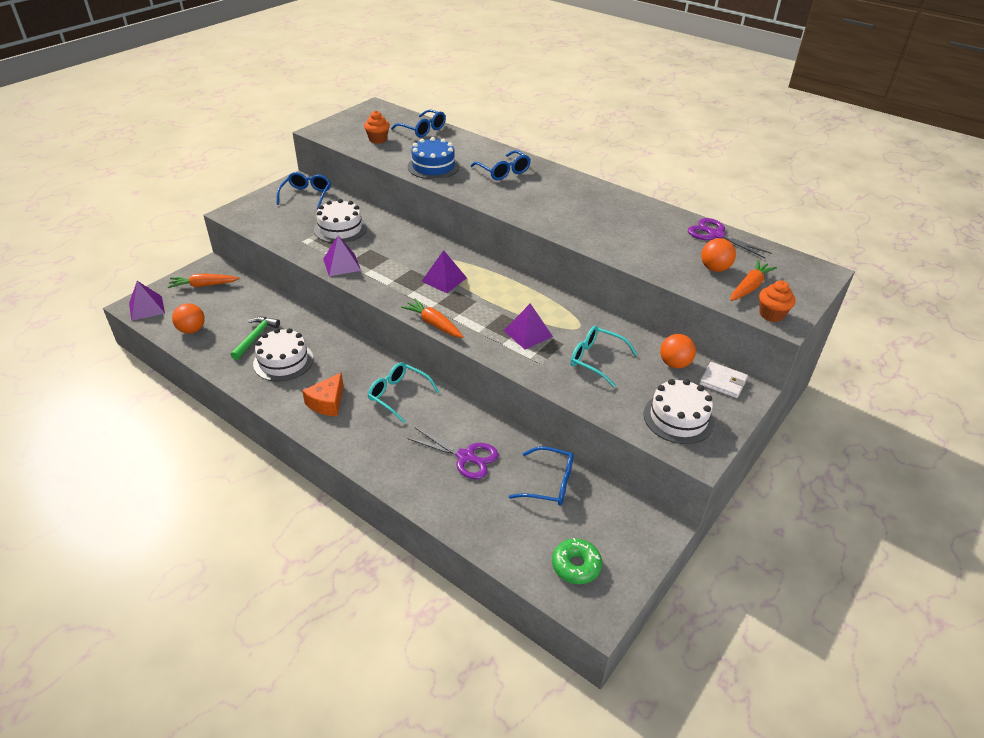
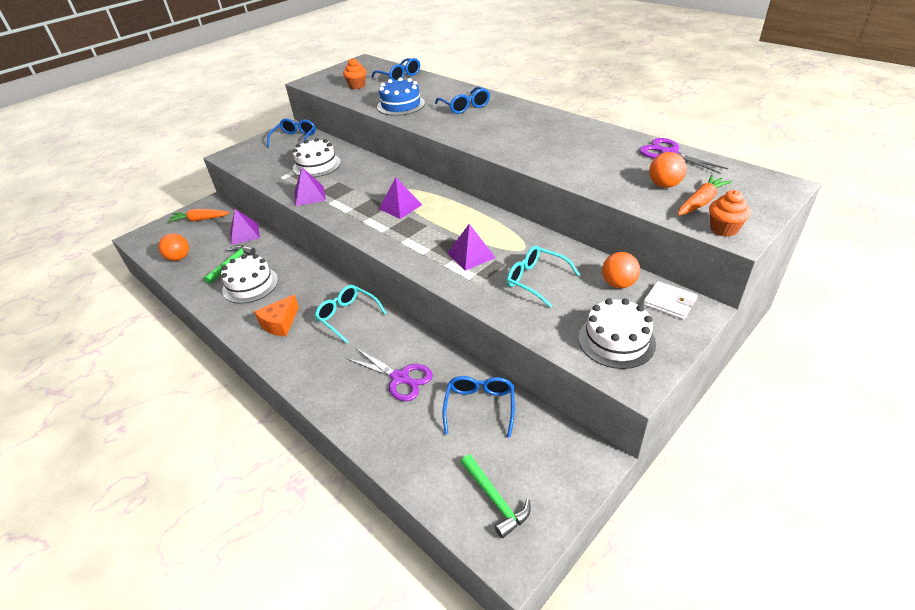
camera: 10 degrees right, 0 degrees up
(146, 308) = (147, 239): purple pyramid -> purple pyramid (244, 234)
(433, 324) = (381, 247): orange carrot -> none
(549, 483) = (480, 407): blue glasses -> blue glasses turned 105 degrees counterclockwise
(576, 566) = (495, 499): green donut -> green hammer

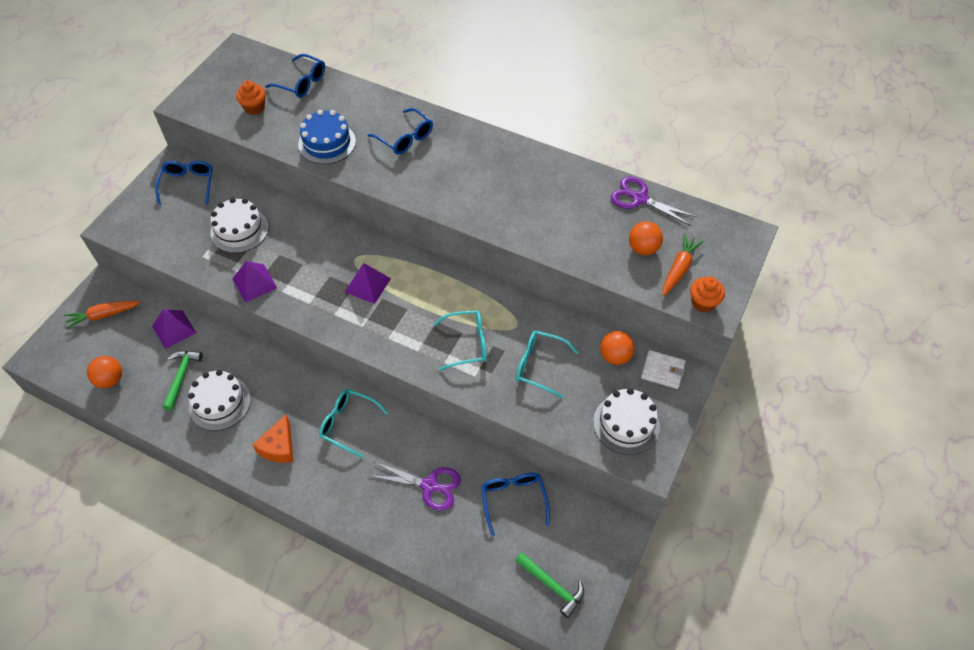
camera: 20 degrees left, 15 degrees up
(471, 255) = (467, 344): purple pyramid -> turquoise glasses

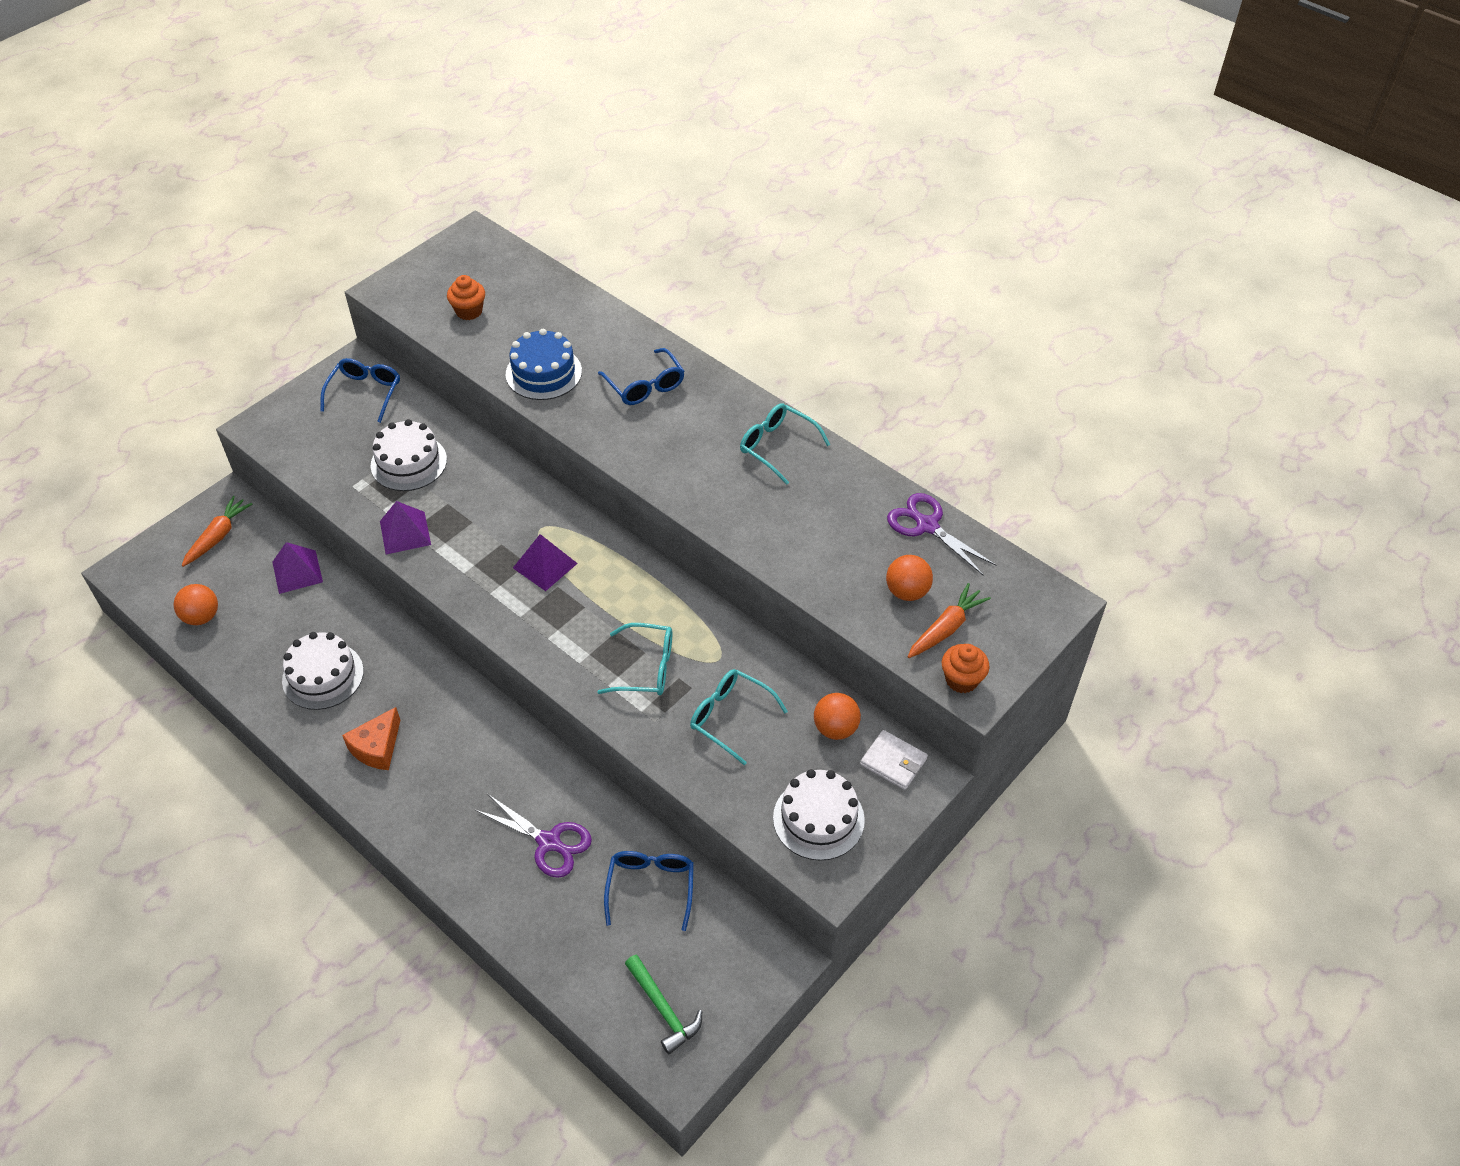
camera: 15 degrees right, 5 degrees down
(103, 315) = (218, 536): orange carrot -> orange carrot turned 120 degrees clockwise
(181, 377) = (287, 633): green hammer -> none
(301, 82) = (538, 289): blue glasses -> none
(348, 424) = (472, 739): turquoise glasses -> turquoise glasses (777, 447)

